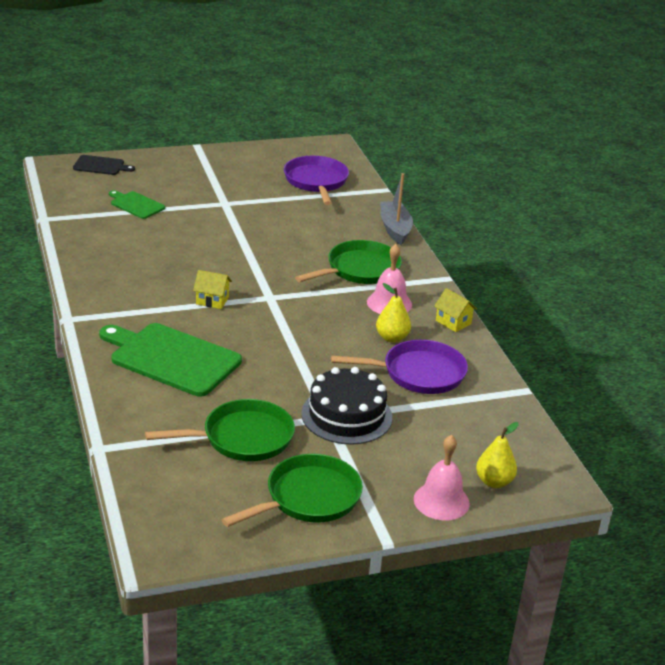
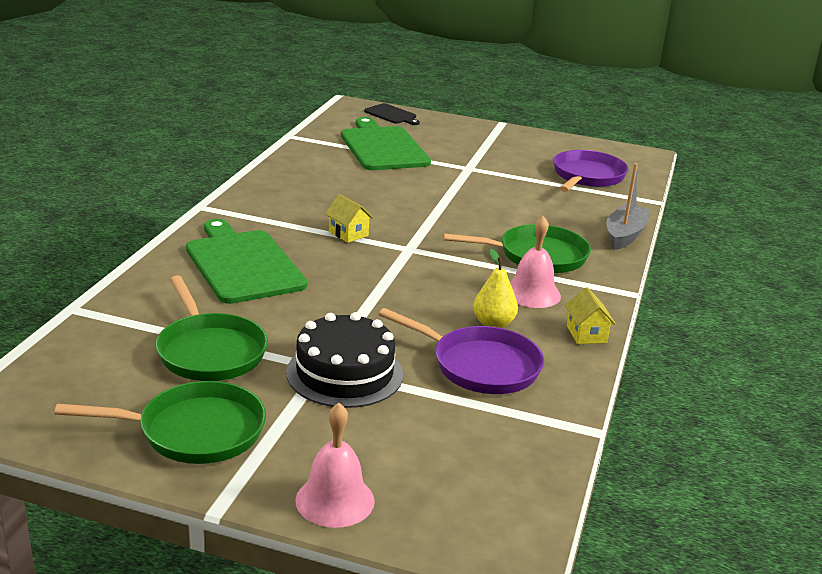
camera: 35 degrees right, 5 degrees down
(136, 205) = (382, 147): green cutting board -> green cutting board, size x1.97
(242, 438) = (210, 351): green pan -> green pan turned 45 degrees clockwise
(494, 482) = (427, 509): yellow pear -> none

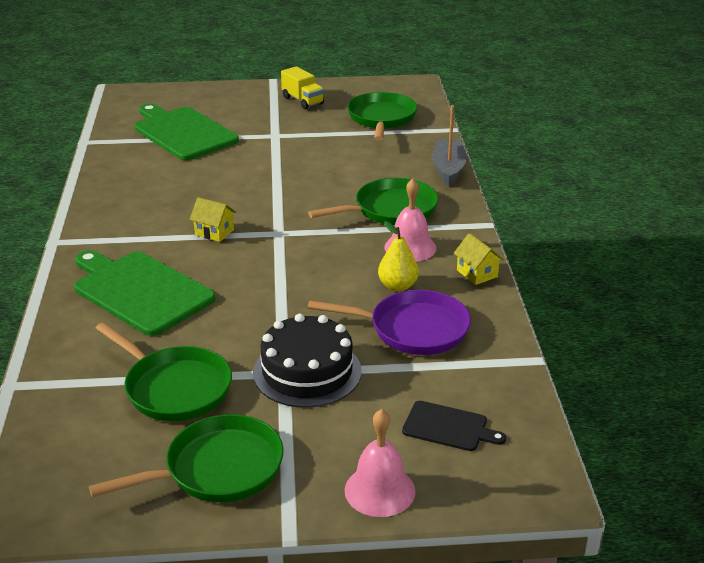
camera: 20 degrees left, 5 degrees up
(391, 115) = (167, 95): black cutting board -> black cutting board (448, 427)
(518, 145) = (303, 101): none -> yellow truck
(587, 176) = (381, 118): purple pan -> green pan

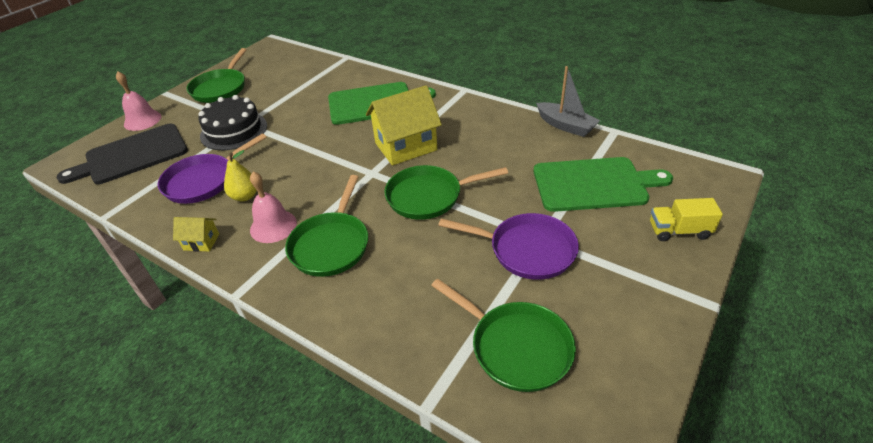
camera: 130 degrees right, 10 degrees up
(174, 388) = (283, 92): green pan -> green pan (428, 196)
(214, 232) = (406, 146): yellow house -> yellow house, size x2.11
(294, 136) = (527, 250): none -> purple pan
(303, 101) = (621, 300): yellow truck -> yellow truck (679, 231)
(448, 169) = (348, 329): grey boat -> grey boat (565, 126)
(448, 427) = (132, 155): black cutting board -> black cutting board, size x1.97

